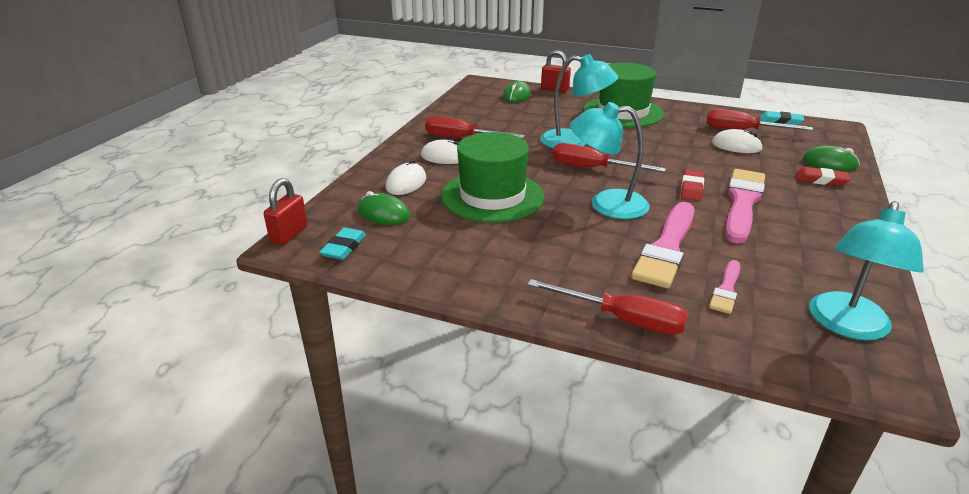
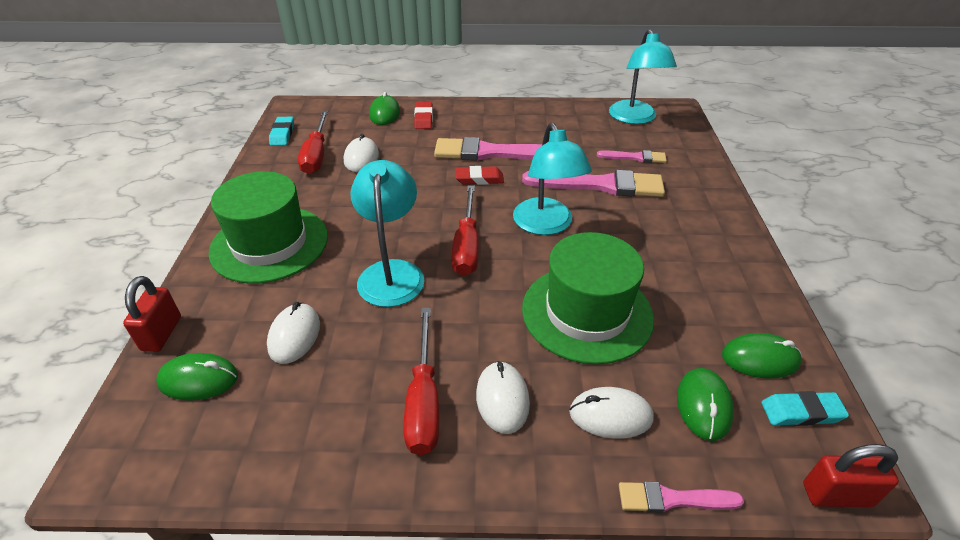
camera: 110 degrees left, 10 degrees up
(343, 186) = (673, 499): none -> pink brush
(396, 250) = (760, 359): none -> green mouse
(533, 114) = (294, 335): none -> white mouse
(623, 320) = (715, 196): red screwdriver -> none
(847, 326) = (634, 118): turquoise lamp -> turquoise lamp turned 75 degrees clockwise

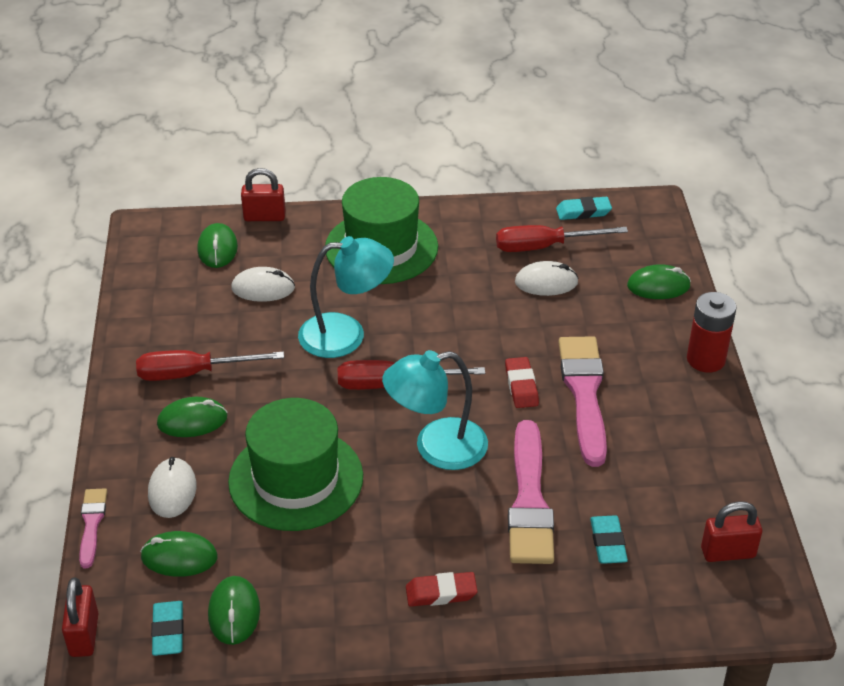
camera: 85 degrees right, 0 degrees up
(423, 118) = (656, 323): red eraser -> red eraser (441, 593)
(465, 106) = (705, 359): none -> red battery
(502, 399) = (192, 421): white mouse -> green mouse
(634, 118) = (728, 552): turquoise lamp -> red padlock
(635, 157) = (608, 543): pink brush -> turquoise eraser

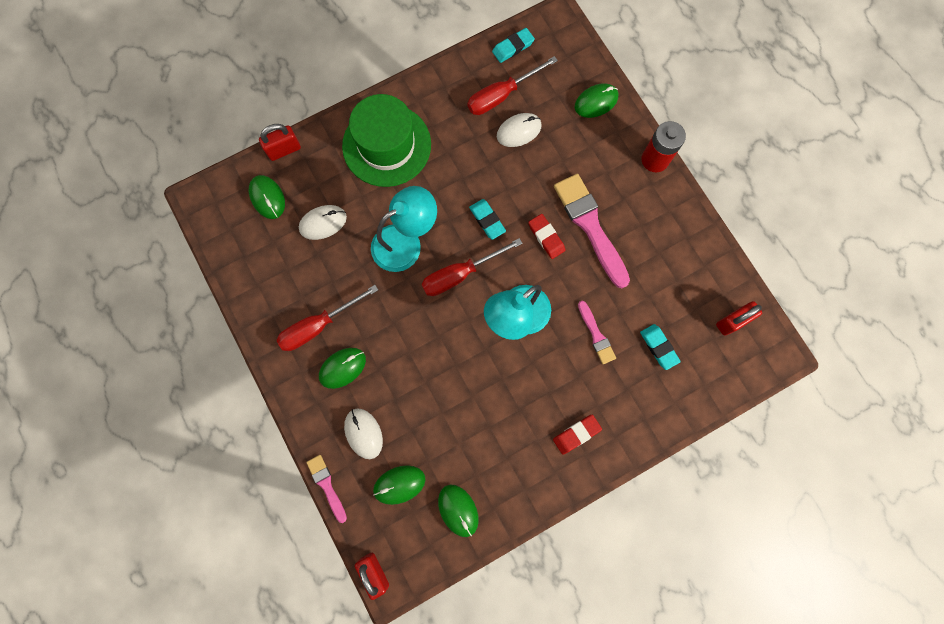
camera: 25 degrees left, 35 degrees up
(168, 631) = (425, 544): turquoise eraser -> turquoise eraser (487, 220)
(296, 479) = (439, 386): green hat -> none
(529, 500) = (596, 335): pink brush -> pink brush, size x0.52

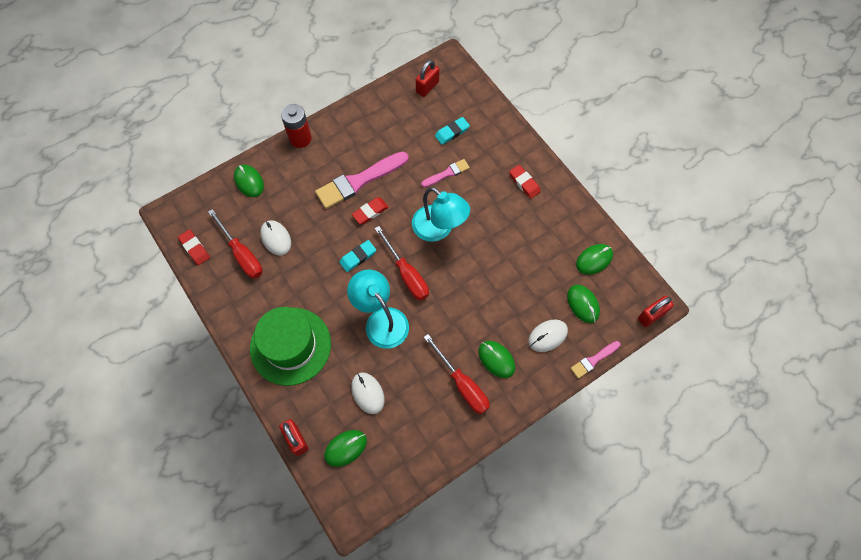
camera: 95 degrees left, 10 degrees down
(513, 47) = (194, 248): turquoise eraser -> red eraser
(732, 321) = (427, 87): red padlock -> red padlock turned 75 degrees clockwise

